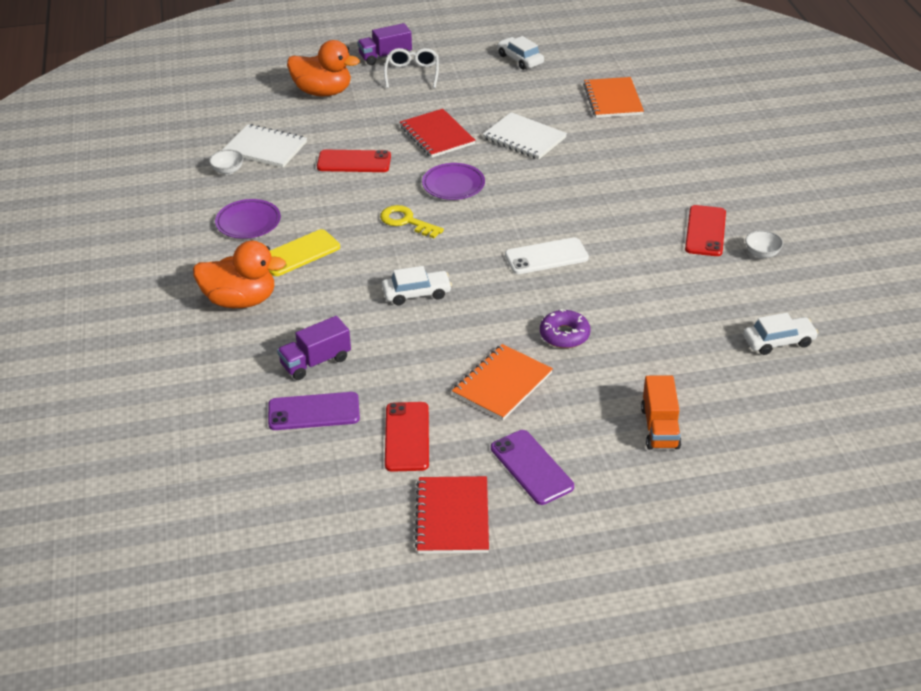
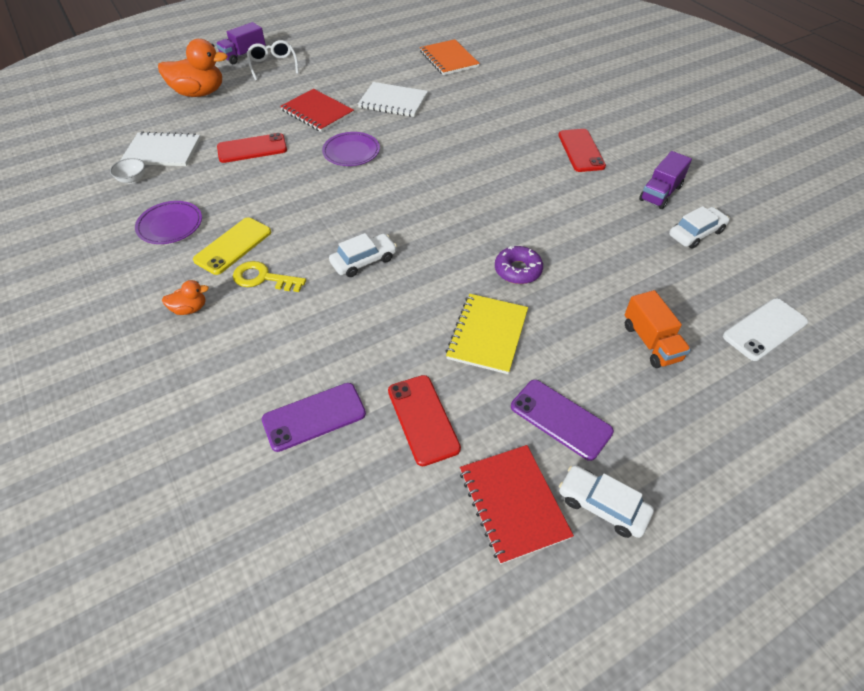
camera: 20 degrees left, 10 degrees up
(240, 300) = (190, 309): orange duck -> orange duck, size x0.47
(316, 362) = (294, 358): purple truck -> purple truck (660, 193)
(406, 221) = (324, 193): yellow key -> yellow key (263, 278)
(502, 384) = (487, 334): orange notebook -> yellow notebook
(520, 59) = (358, 40): white car -> white car (602, 505)
(546, 256) = (463, 200): white phone -> white phone (764, 329)
(762, 253) = (635, 160): white bowl -> none

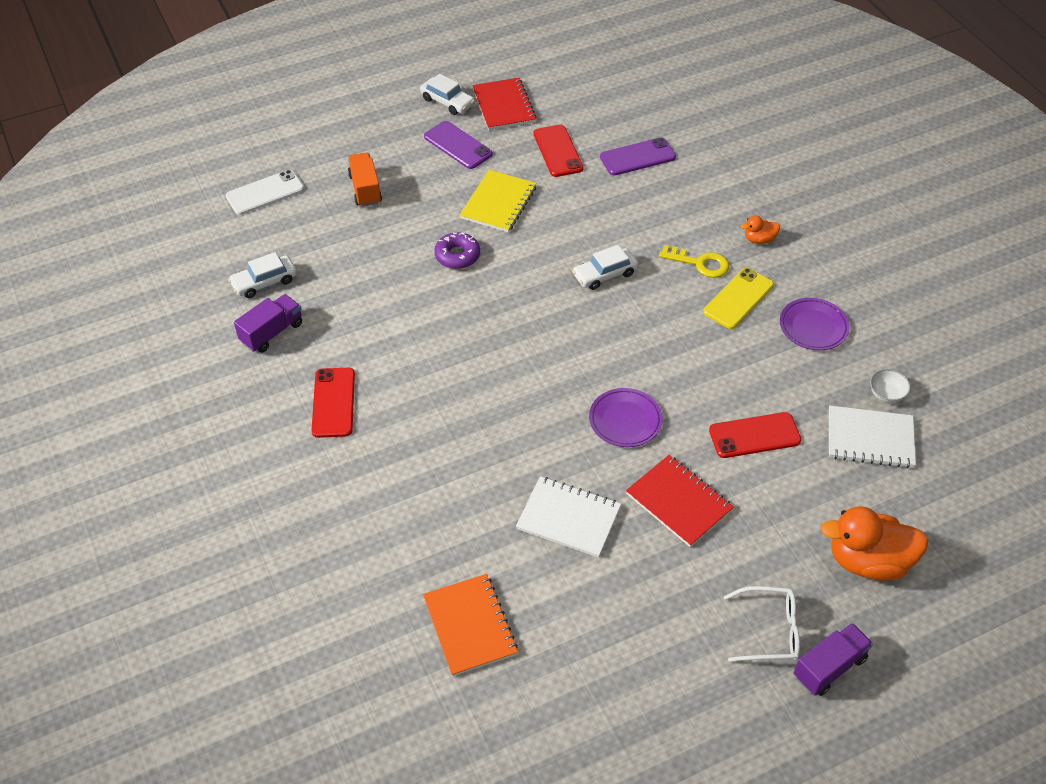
camera: 175 degrees left, 0 degrees up
(273, 65) = (770, 630): white glasses -> white glasses turned 75 degrees counterclockwise

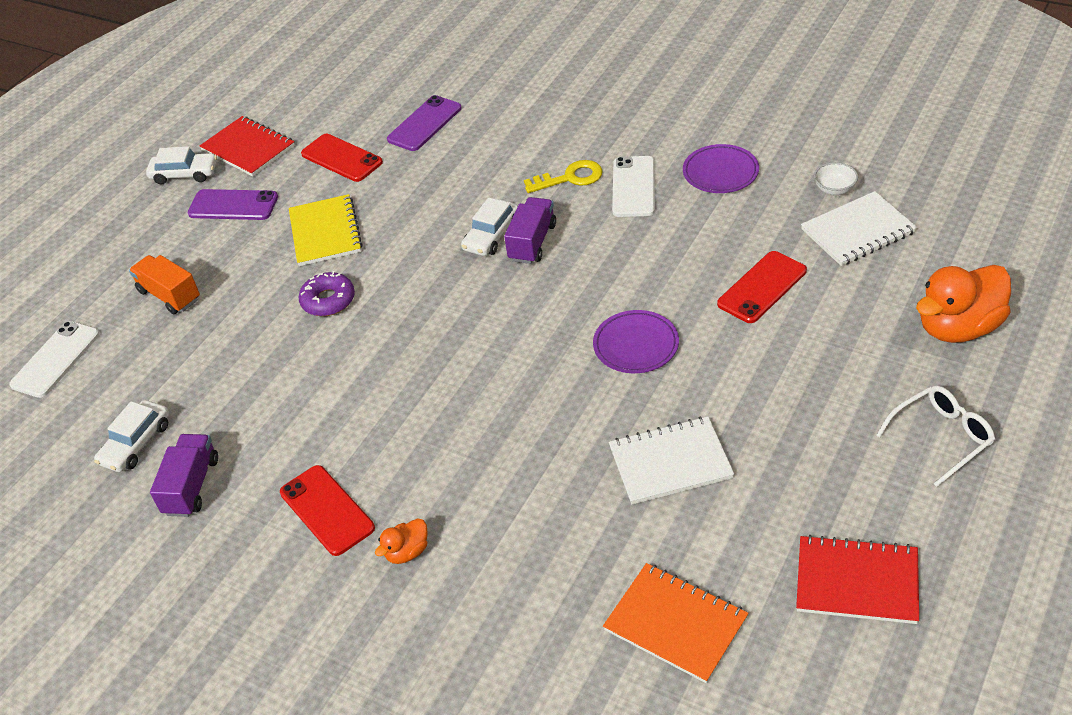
camera: 30 degrees left, 5 degrees down
(679, 502) = (754, 383): red notebook -> red notebook (857, 581)
(738, 299) = (634, 187): yellow phone -> white phone
(759, 239) = (603, 131): orange duck -> orange duck (407, 552)
(829, 667) = (1019, 433): purple truck -> purple truck (532, 242)

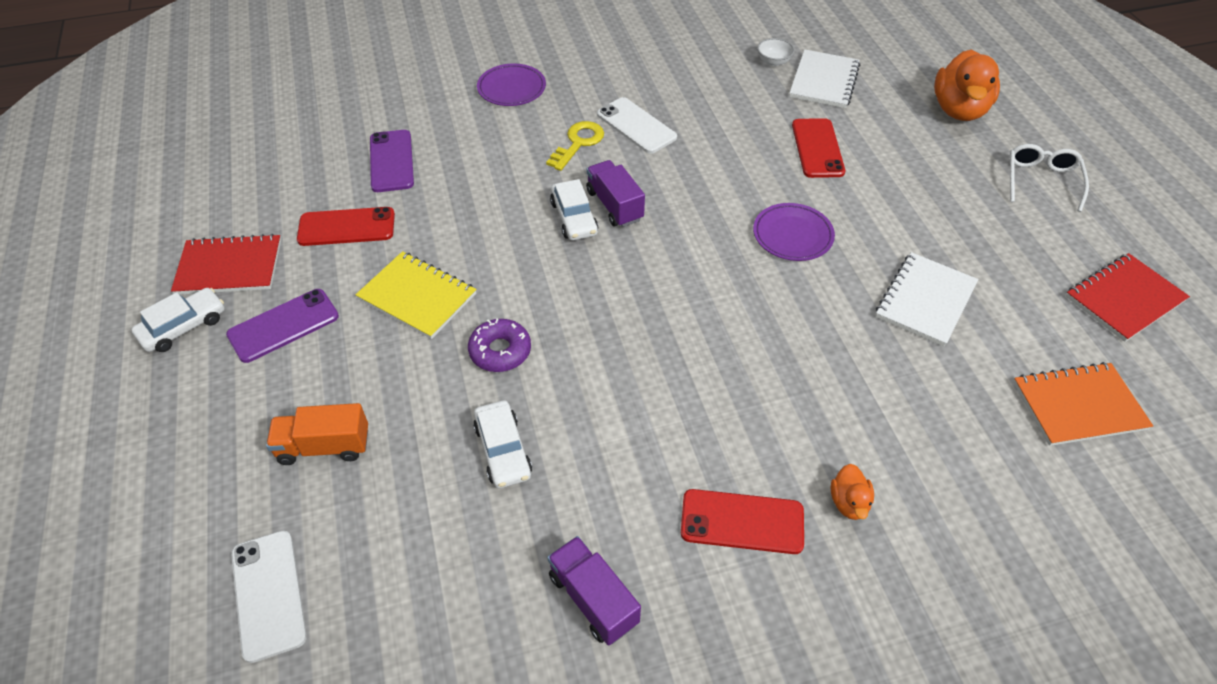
camera: 50 degrees left, 5 degrees up
(136, 443) = (480, 605): white car -> white car (503, 450)
(720, 173) = (684, 86): purple plate -> purple plate (511, 88)

